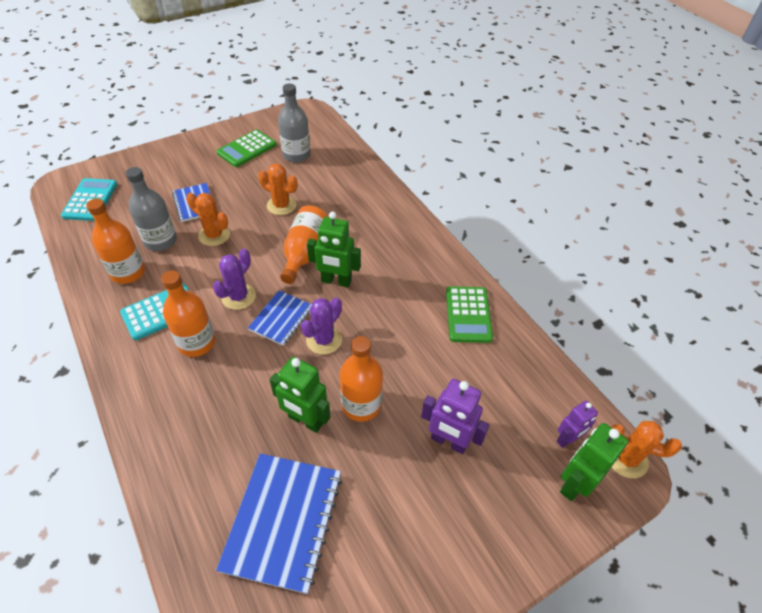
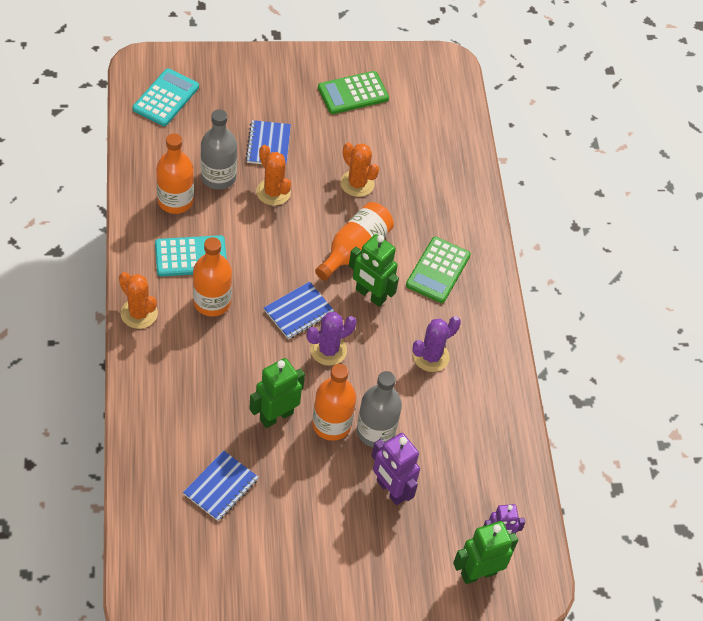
camera: 20 degrees right, 5 degrees up
(238, 297) = (268, 271): purple cactus -> purple cactus (431, 356)
(283, 521) = (221, 487): blue notebook -> blue notebook, size x0.59
(296, 155) = (404, 123): grey bottle -> grey bottle (375, 431)
(305, 420) = (276, 416): green robot -> green robot turned 90 degrees clockwise
(468, 314) = (481, 386): green calculator -> green calculator (438, 270)
(626, 459) = (540, 577): orange cactus -> orange cactus (139, 313)

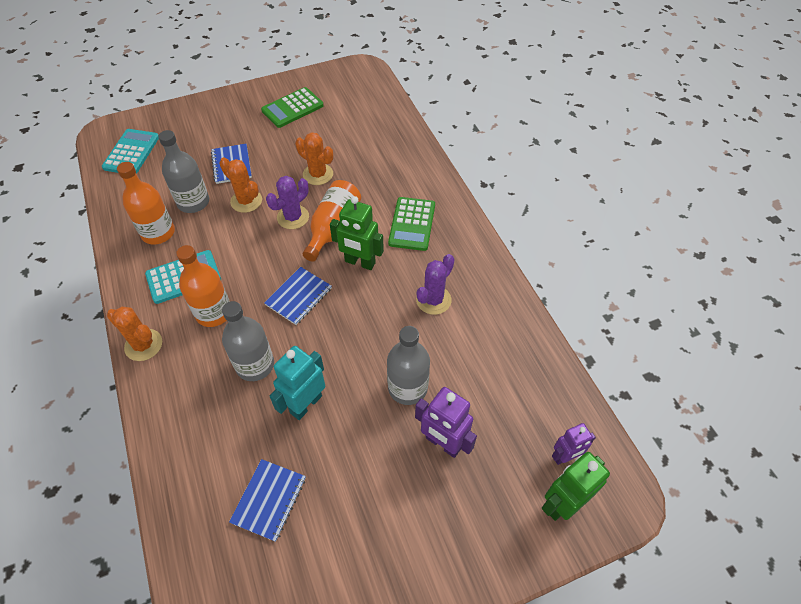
camera: 10 degrees left, 0 degrees up
(239, 365) = (255, 365): none -> grey bottle
(276, 416) = (305, 404): green robot -> turquoise robot
(328, 350) = (337, 323): purple cactus -> purple cactus (293, 217)
(331, 424) = (363, 395): orange bottle -> none

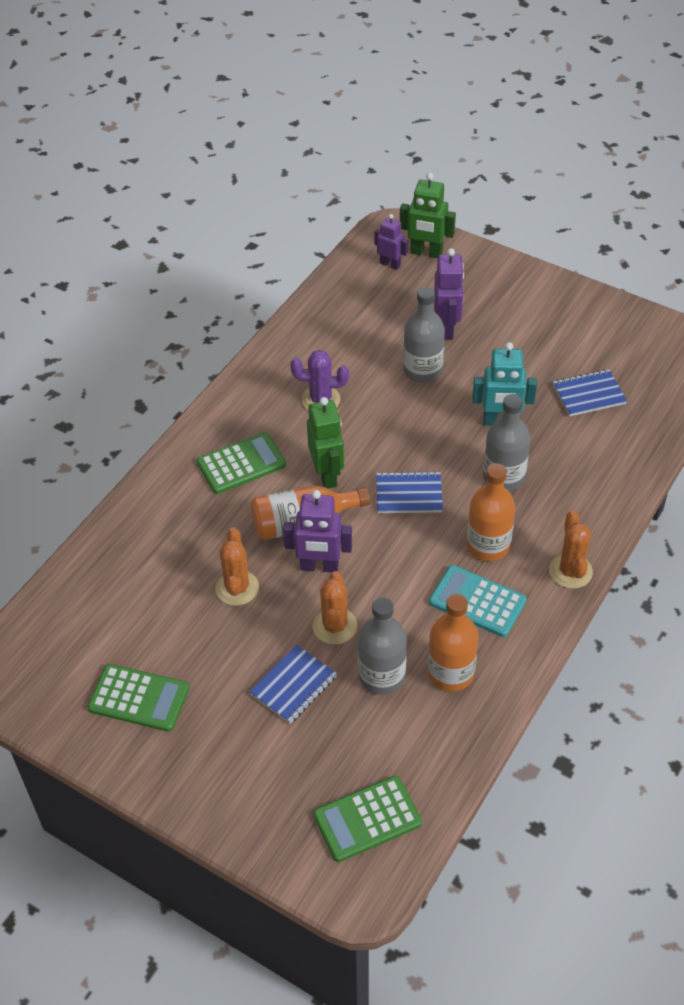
camera: 125 degrees left, 5 degrees down
(131, 152) = (367, 819): turquoise calculator -> green calculator
(293, 217) = (319, 566): purple cactus -> purple robot

